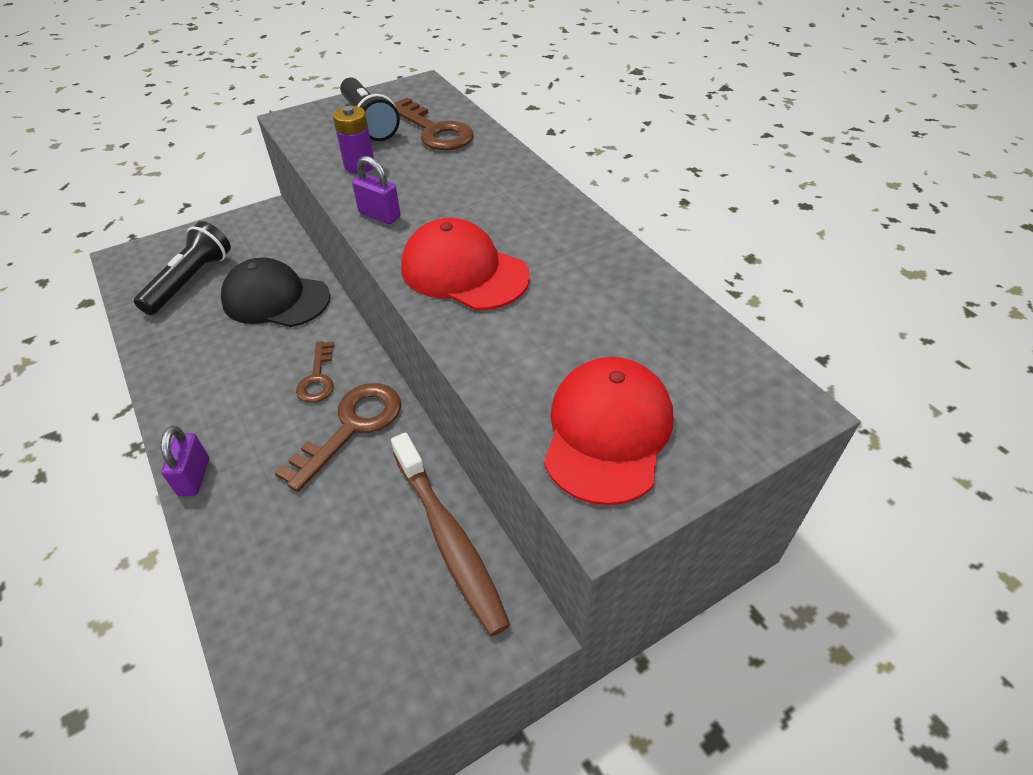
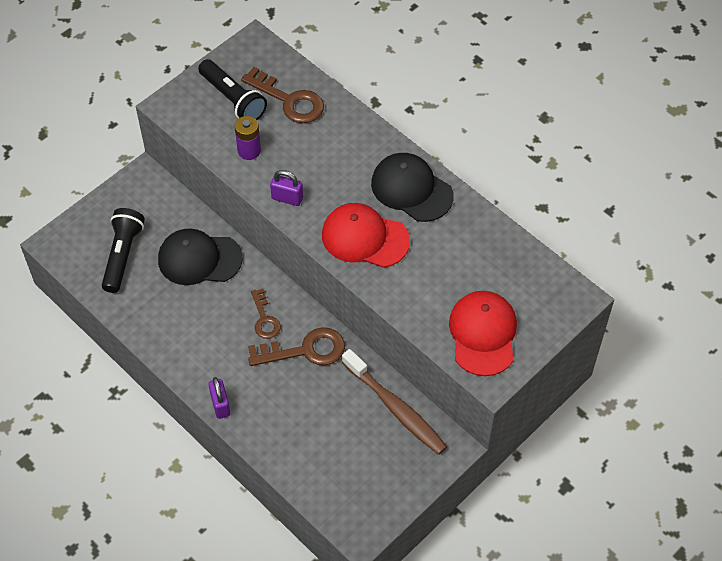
camera: 15 degrees left, 10 degrees up
(351, 427) = (305, 350): brown key -> brown key turned 60 degrees clockwise
(553, 230) = (411, 189): none -> black cap

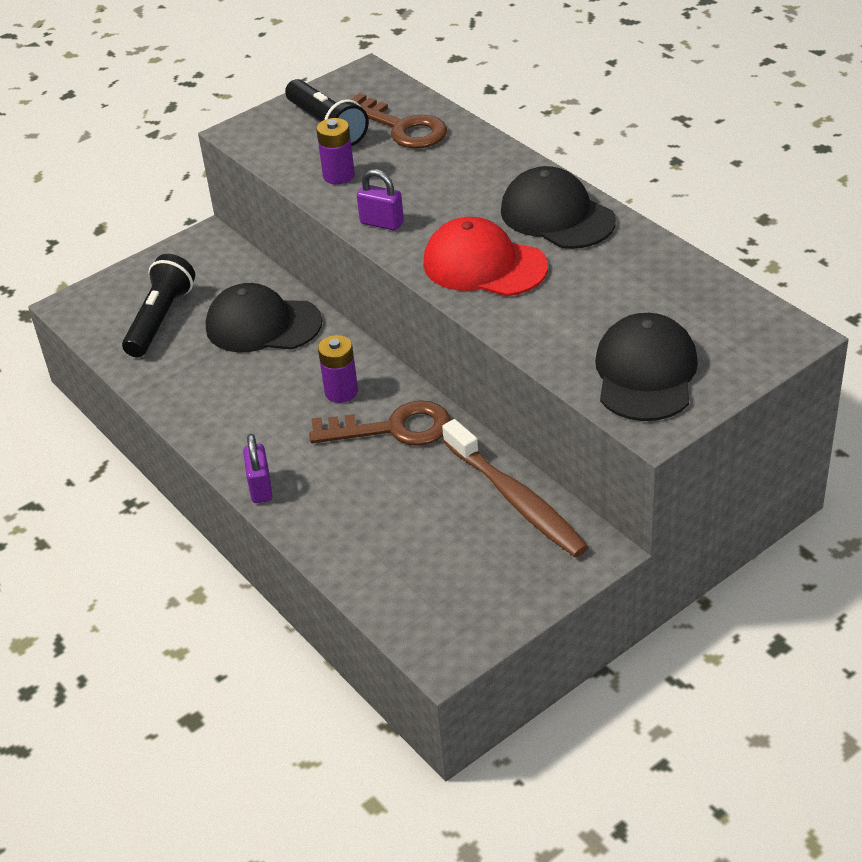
camera: 10 degrees right, 15 degrees down
(265, 319) = (341, 392): brown key -> purple battery
(483, 334) = (645, 373): red cap -> black cap

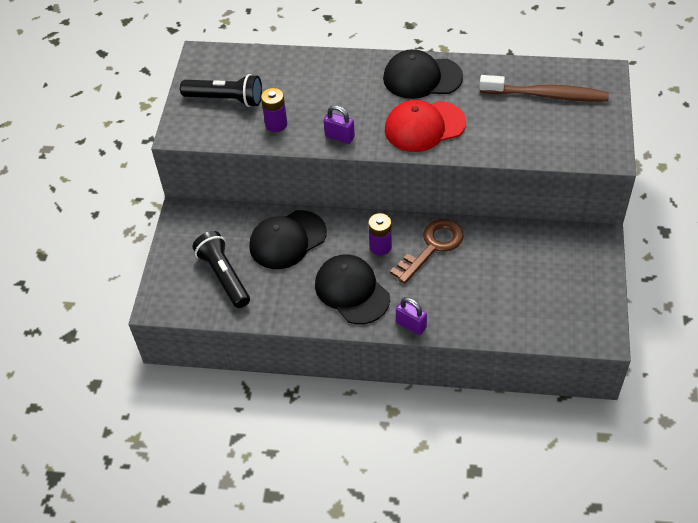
camera: 45 degrees left, 10 degrees up
(382, 223) = (339, 137): purple padlock -> purple padlock turned 45 degrees clockwise
(401, 127) = (270, 75): brown key -> none
(516, 500) = (535, 240): brown toothbrush -> brown toothbrush (546, 95)
(645, 373) = (572, 133): black cap -> black cap (352, 291)

